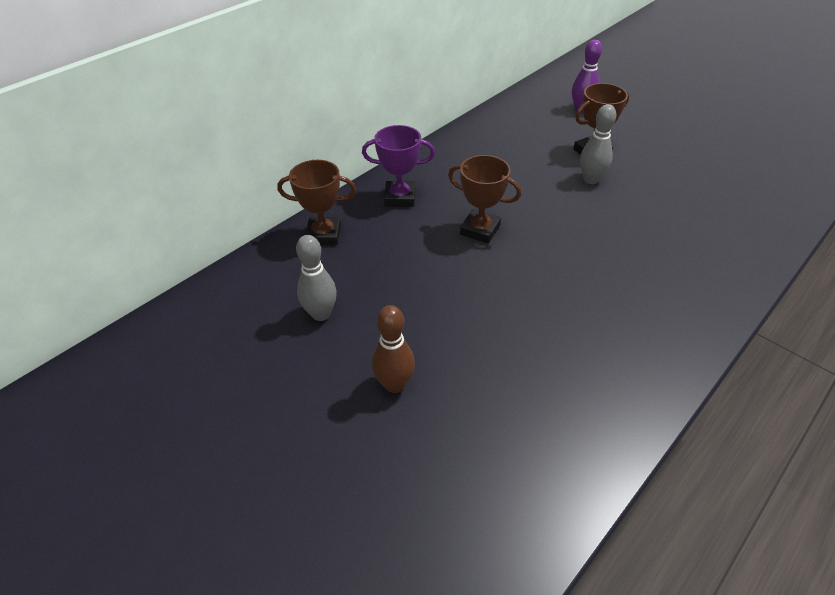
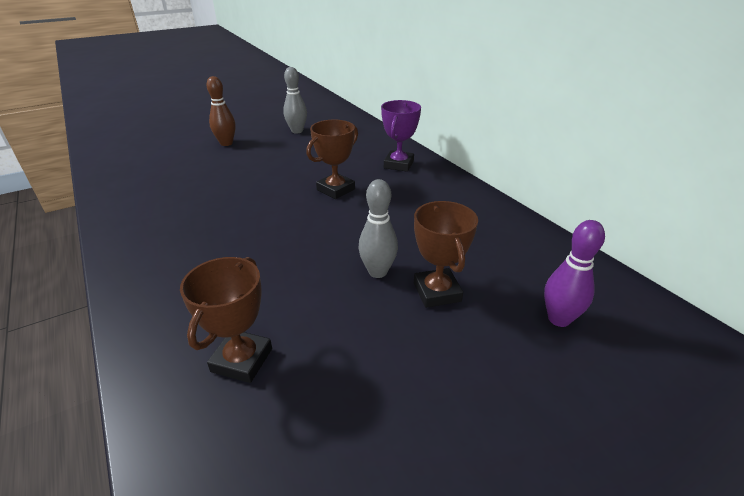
camera: 105 degrees right, 10 degrees down
(324, 235) = (369, 136): brown trophy -> brown trophy (242, 360)

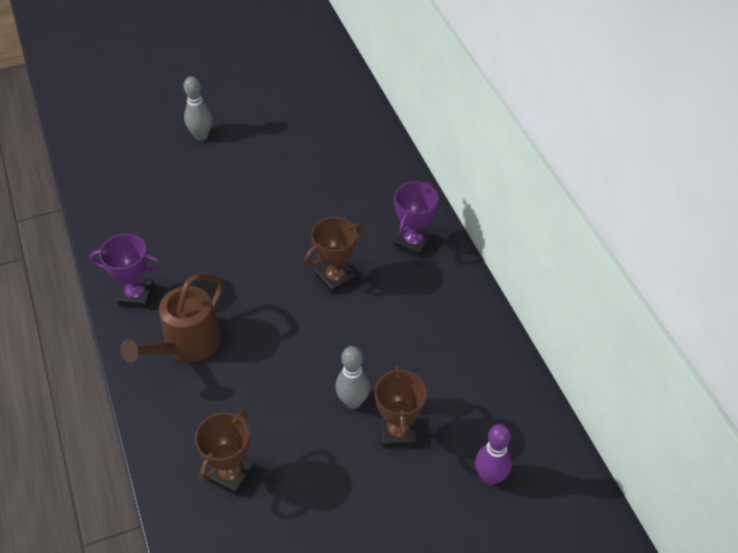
camera: 10 degrees right, 15 degrees up
(135, 218) = (136, 295): none -> purple trophy
(188, 247) = (187, 344): none -> brown watering can
(226, 143) = (224, 175): brown bowling pin -> none
(297, 131) = (308, 158): grey bowling pin -> grey bowling pin (201, 135)

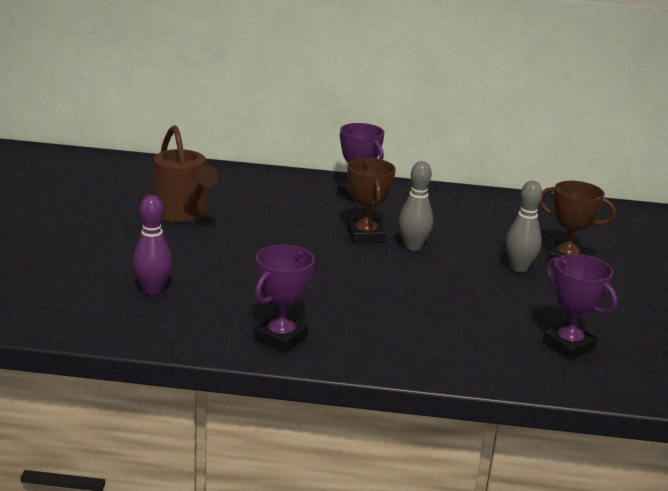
camera: 65 degrees left, 25 degrees down
(187, 344) = (381, 326): brown watering can -> brown watering can (183, 213)
(201, 135) = (75, 243): grey bowling pin -> grey bowling pin (413, 247)
(231, 475) = (568, 345): brown trophy -> purple trophy
(490, 476) = (632, 239): purple bowling pin -> purple bowling pin (153, 289)

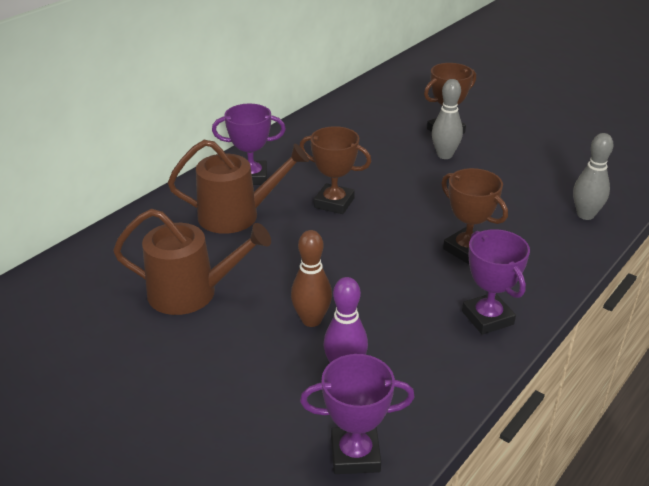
camera: 55 degrees left, 10 degrees up
(198, 263) = (311, 320): none -> brown bowling pin
(296, 203) = (236, 215): none -> brown watering can
(371, 309) = (466, 250): none -> brown trophy
(413, 247) = (373, 187): grey bowling pin -> grey bowling pin (585, 215)
(568, 345) = (570, 183): purple trophy -> purple trophy (355, 454)

